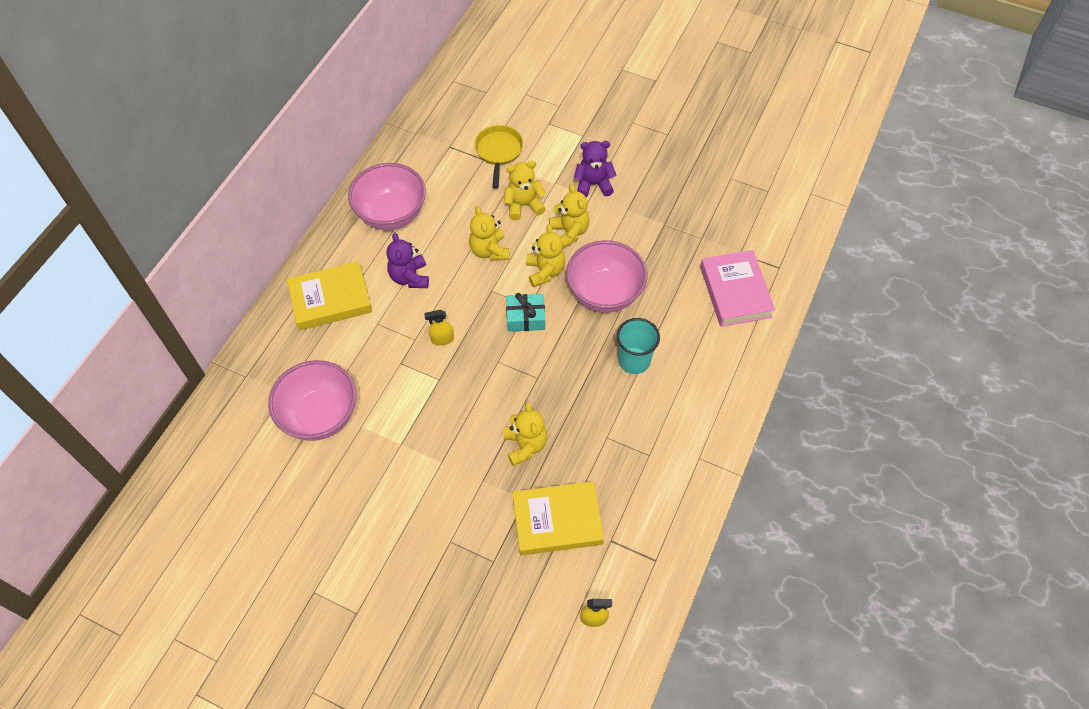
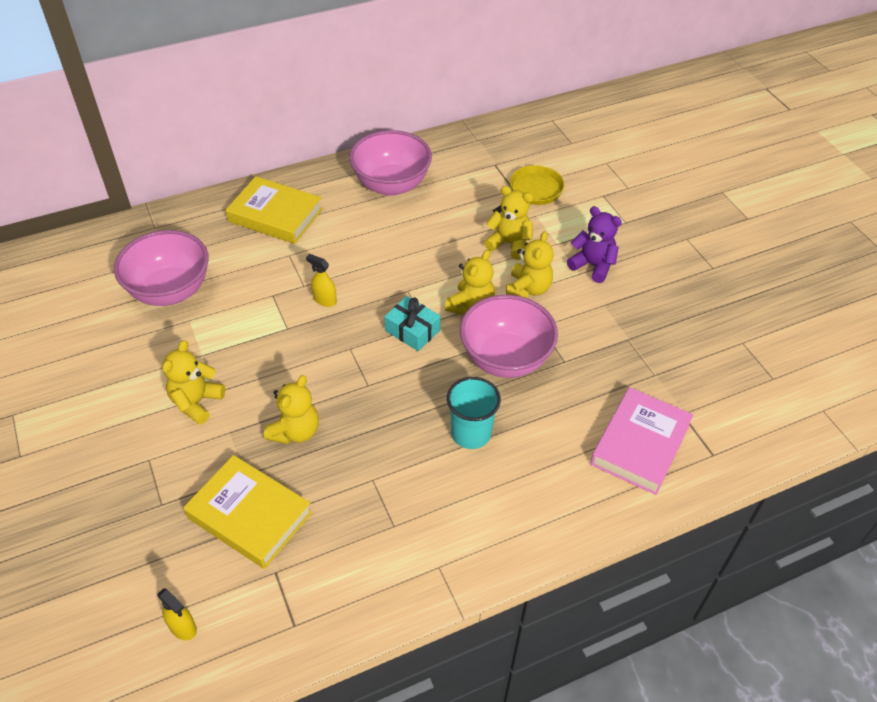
camera: 40 degrees right, 10 degrees down
(410, 277) = (353, 238): purple teddy bear -> none
(489, 251) = (440, 259): yellow teddy bear -> yellow teddy bear (196, 402)

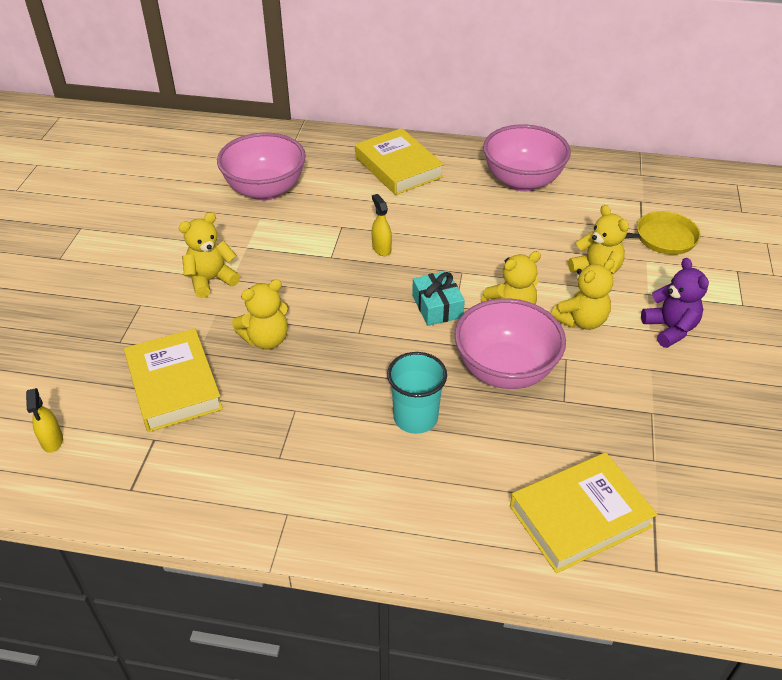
camera: 35 degrees right, 5 degrees down
(640, 444) = (579, 516): pink book -> yellow book

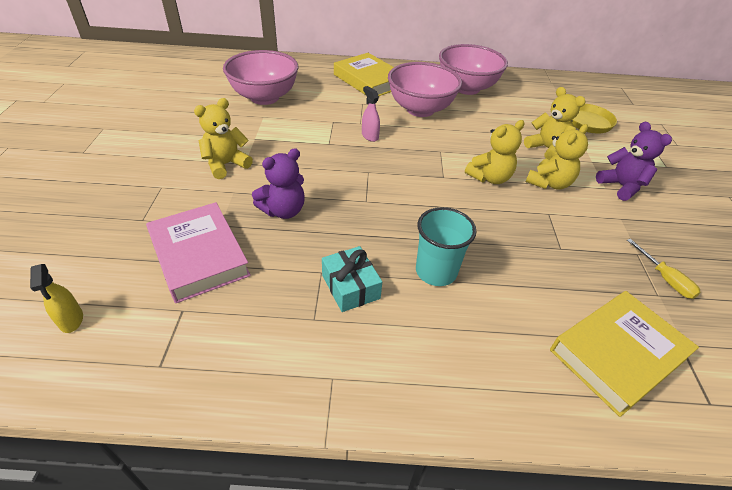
camera: 10 degrees left, 0 degrees up
(174, 385) = (199, 256): yellow book -> pink book
(266, 339) = (283, 210): yellow teddy bear -> purple teddy bear
(381, 248) = (370, 136): yellow spray bottle -> pink spray bottle
(437, 306) = (428, 177): turquoise gift -> turquoise gift (350, 287)
(505, 370) = (501, 226): pink bowl -> pink bowl (420, 109)
(670, 443) = (665, 279): none -> yellow screwdriver

